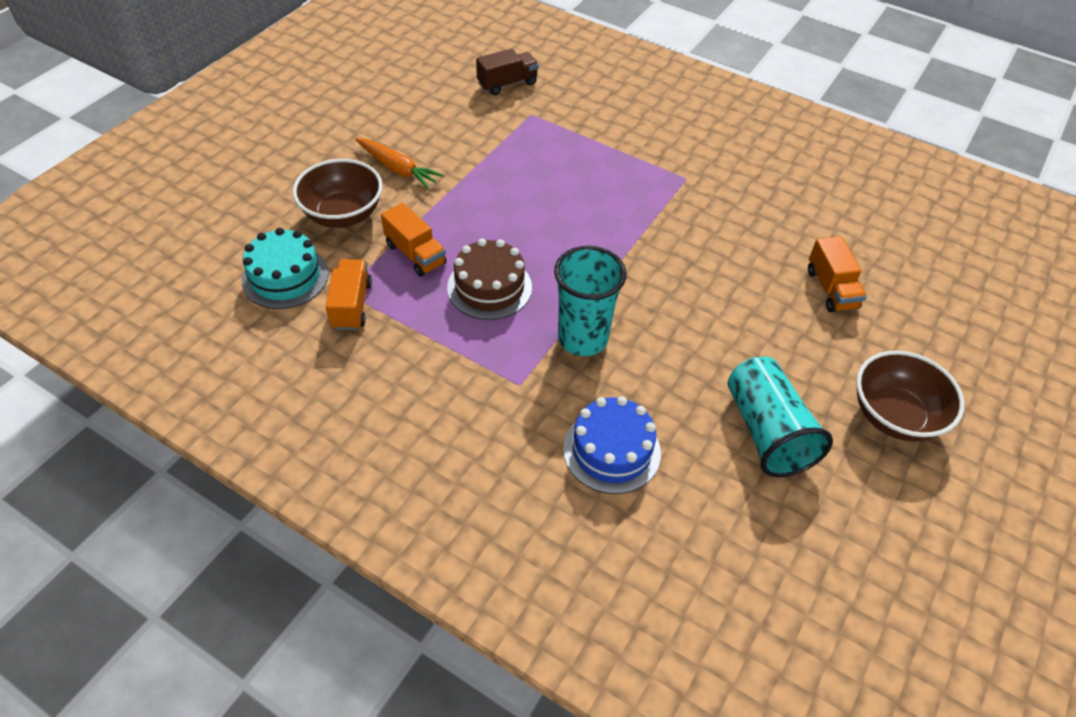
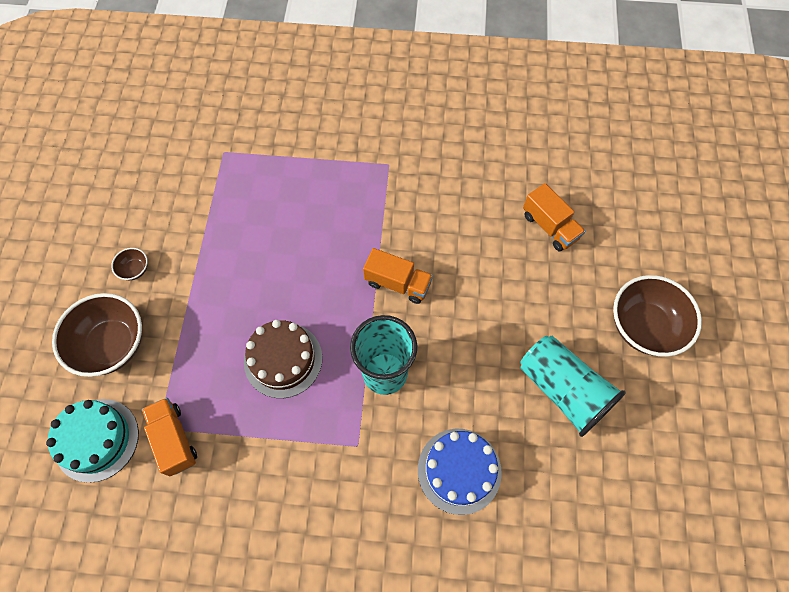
camera: 25 degrees left, 15 degrees up
(398, 169) = (135, 269): orange carrot -> brown bowl
(415, 254) = (201, 356): orange truck -> orange truck (397, 283)
(507, 84) = (184, 126): brown truck -> none

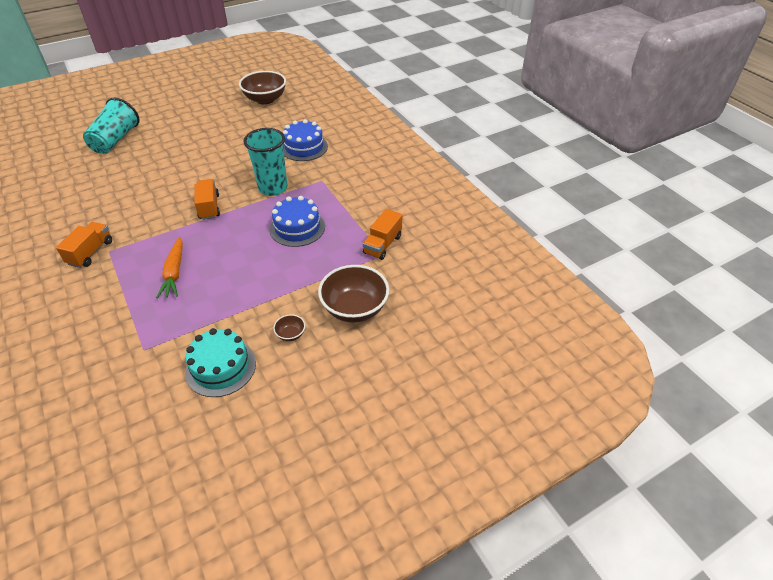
camera: 125 degrees left, 20 degrees down
(97, 439) = (415, 276): turquoise cake -> turquoise cake (221, 367)
(283, 360) = (297, 228): brown cake -> blue cake
(306, 208) = (174, 272): none -> orange carrot
(549, 226) = (127, 168): orange truck -> orange truck (90, 252)
(563, 390) = (234, 133): turquoise cup -> turquoise cup (115, 140)
(644, 326) = (177, 122): brown bowl -> brown bowl (265, 99)

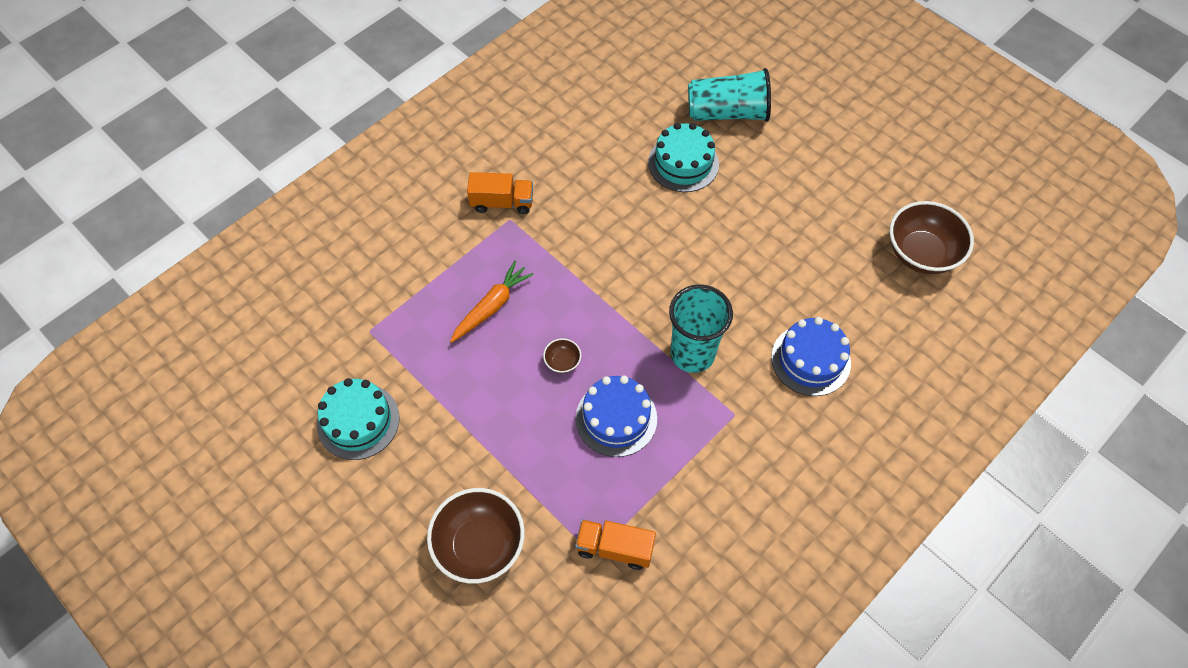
camera: 75 degrees right, 15 degrees up
(136, 164) = (683, 163): none -> turquoise cake
(174, 272) = (492, 306): orange carrot -> orange carrot turned 150 degrees clockwise
(209, 207) = (624, 290): orange truck -> none
(291, 334) = (420, 480): brown bowl -> brown bowl (562, 362)

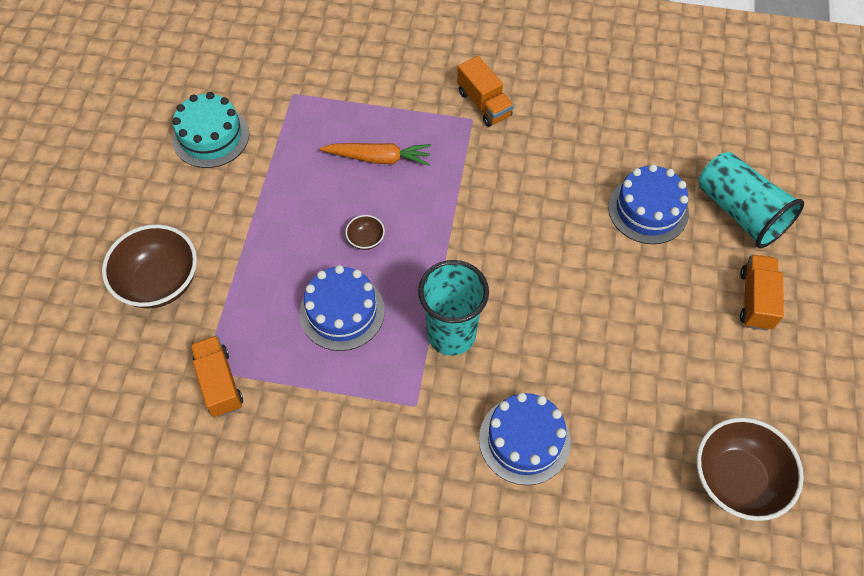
camera: 55 degrees right, 0 degrees up
(683, 163) = (648, 209): turquoise cake -> blue cake
(801, 152) = (755, 300): none -> orange truck

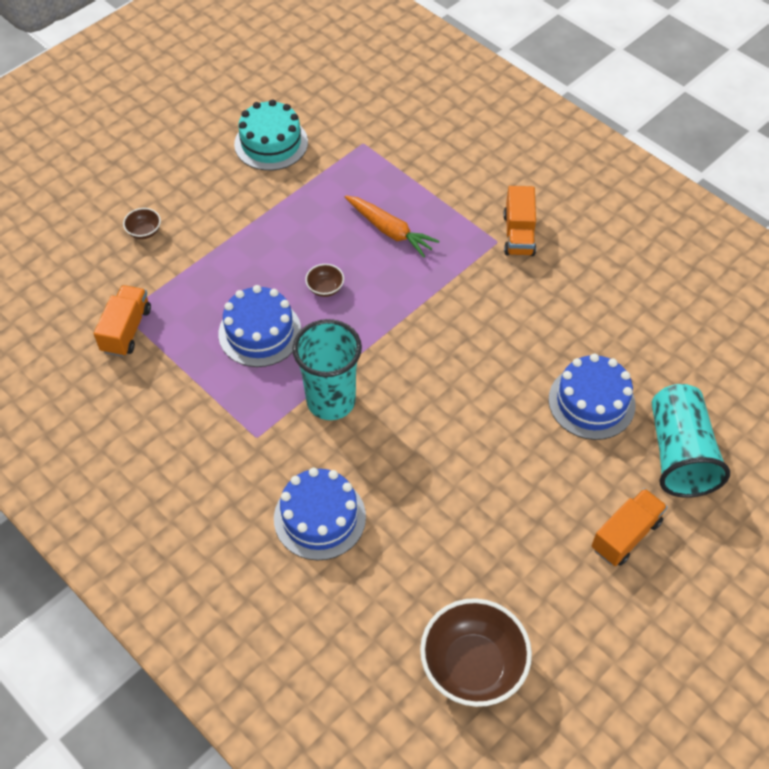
camera: 35 degrees right, 5 degrees down
(159, 282) = (144, 232): brown bowl -> brown bowl, size x0.44

